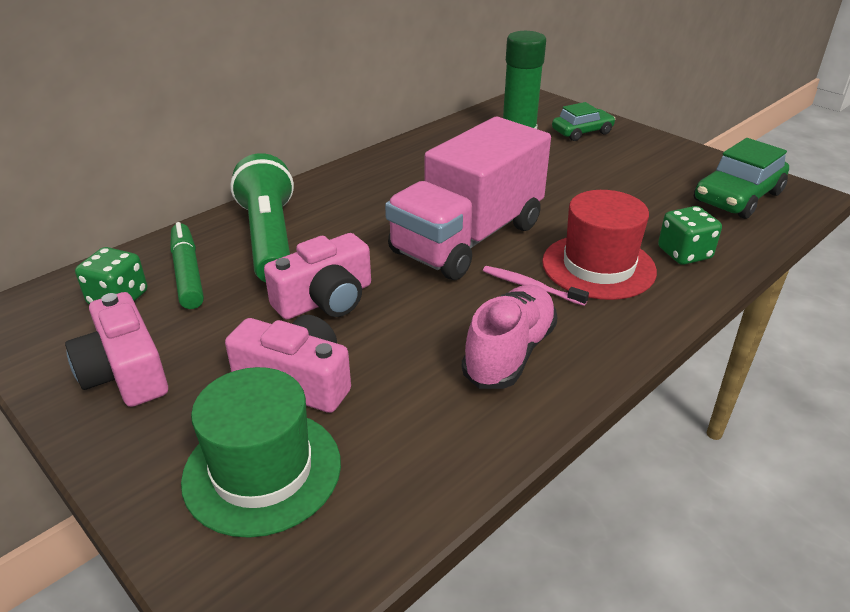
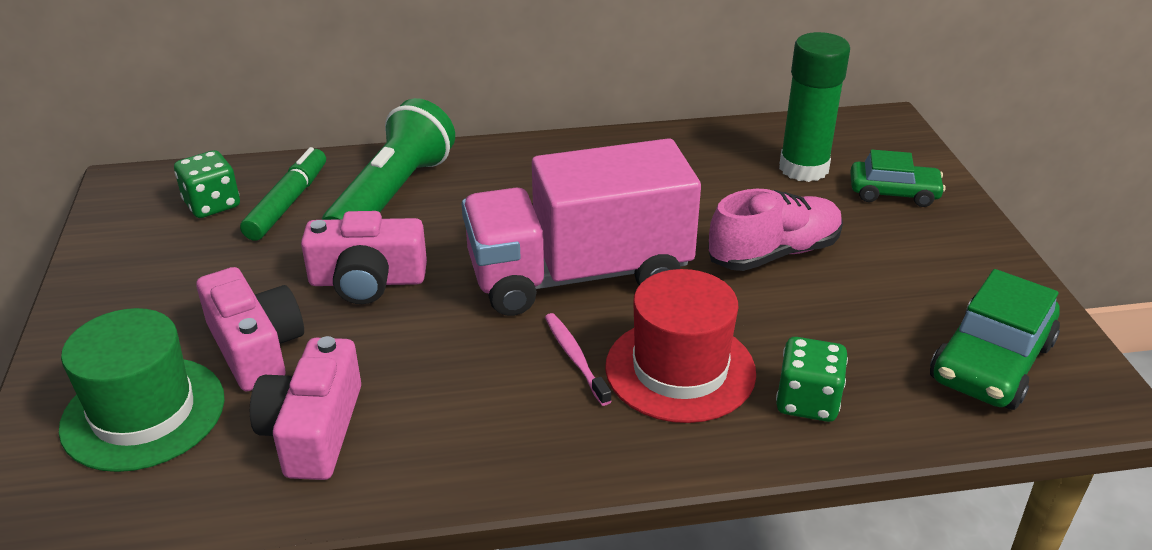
camera: 35 degrees right, 0 degrees up
(125, 372) = (147, 275): pink camera -> pink camera (314, 430)
(509, 353) = (463, 416): pink shoe -> pink shoe (774, 253)
(737, 197) = (991, 362): green car -> green car turned 45 degrees counterclockwise

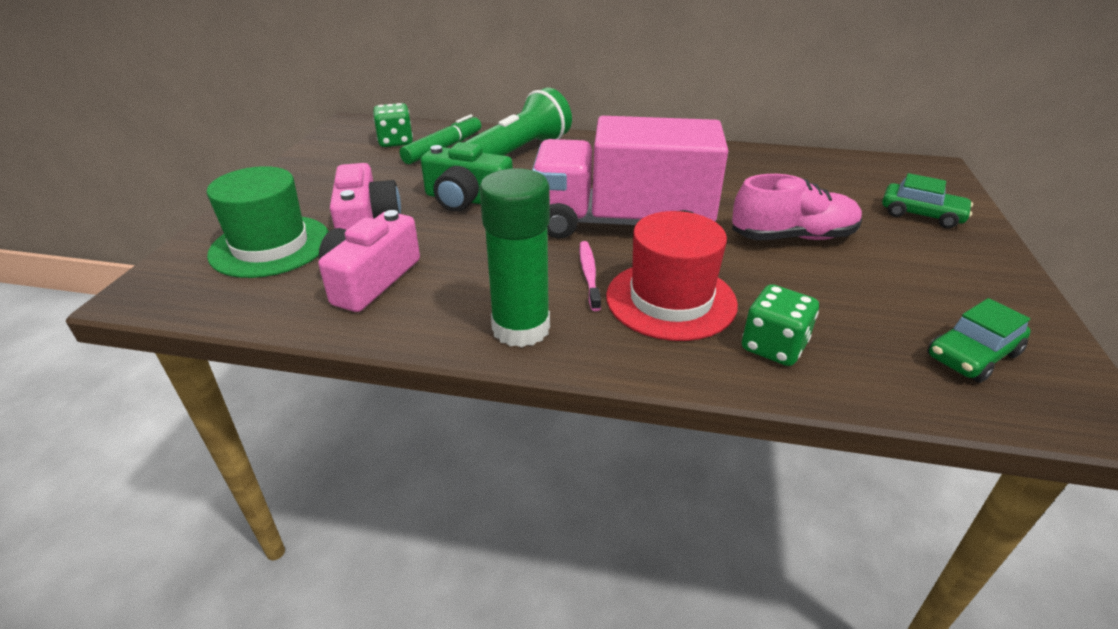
camera: 20 degrees right, 0 degrees up
(367, 281) = (466, 199): pink camera -> green camera
(803, 168) = (845, 186): green glue stick -> green glue stick (521, 328)
(991, 362) = (972, 355): green car -> green car, size x0.65

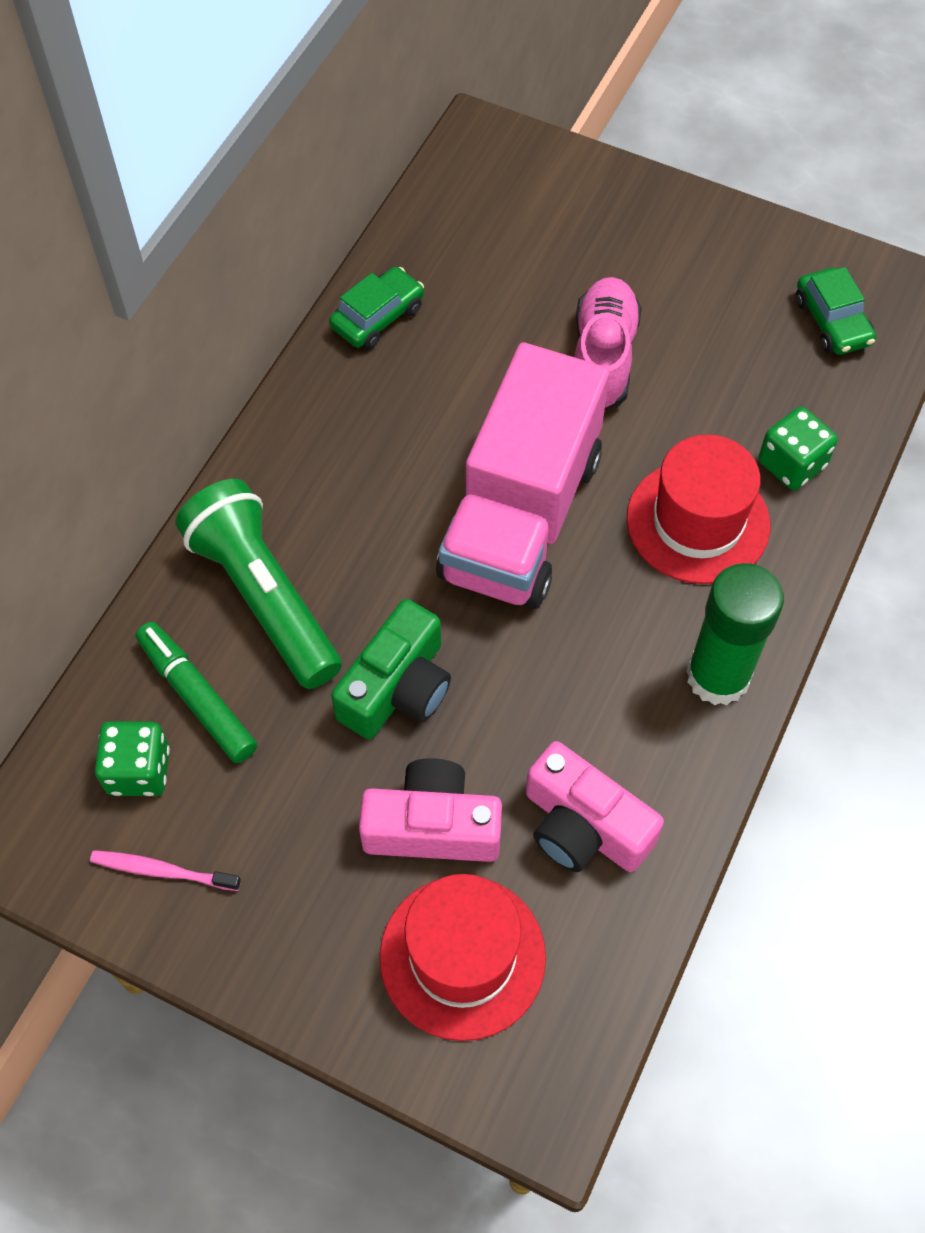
camera: 75 degrees left, 25 degrees up
(270, 246) = (462, 956): green hat -> red hat
(589, 275) = (631, 585): pink toothbrush -> pink toothbrush (163, 871)
(921, 214) = (588, 215): green car -> green car (377, 317)

